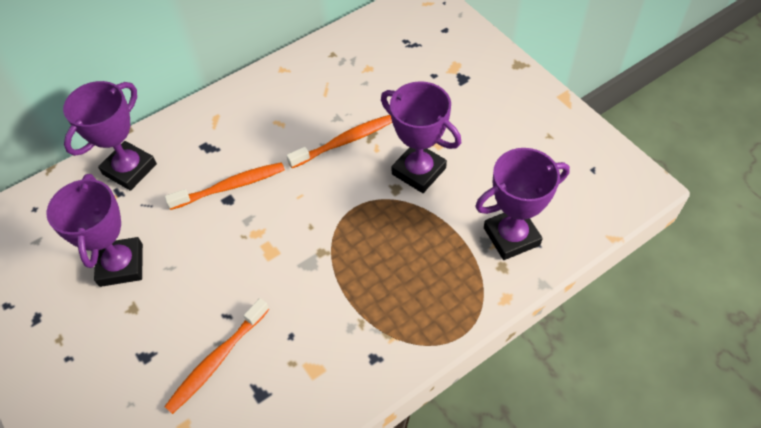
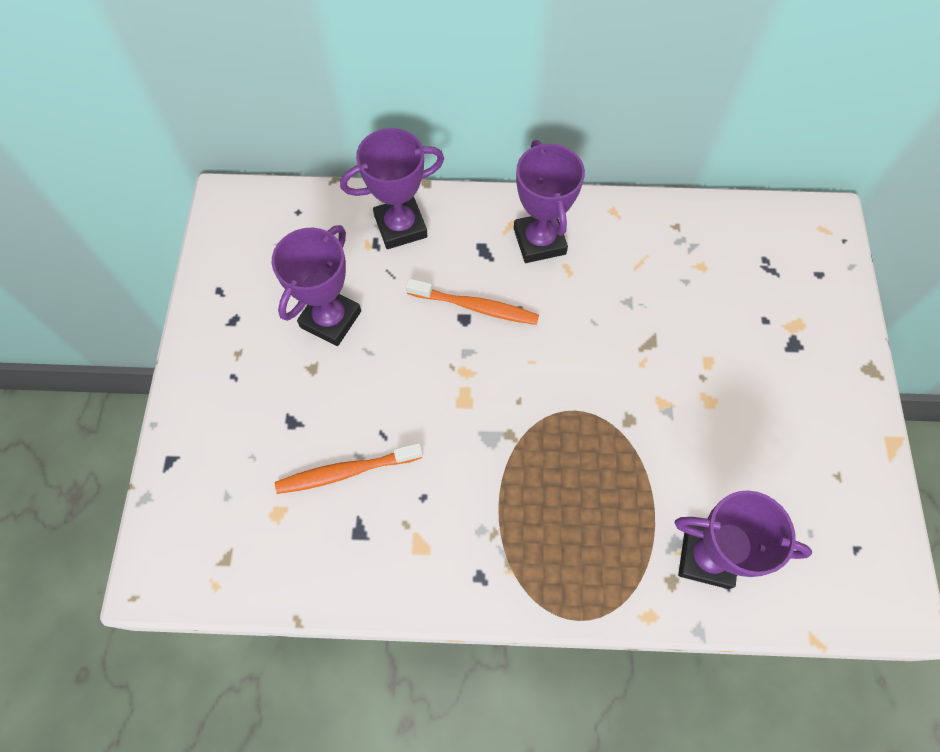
camera: 35 degrees right, 10 degrees up
(344, 142) = (616, 333): orange toothbrush -> none
(419, 171) = (666, 417): purple trophy -> purple trophy (539, 241)

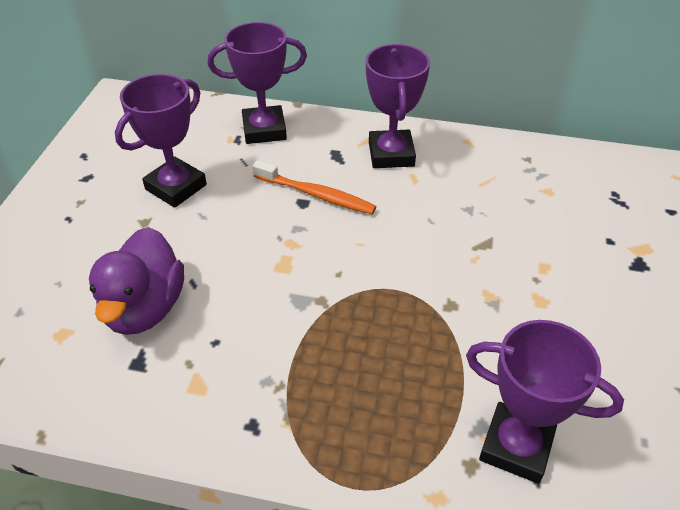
camera: 10 degrees right, 20 degrees down
(346, 472) = (144, 308): orange toothbrush -> purple duck

